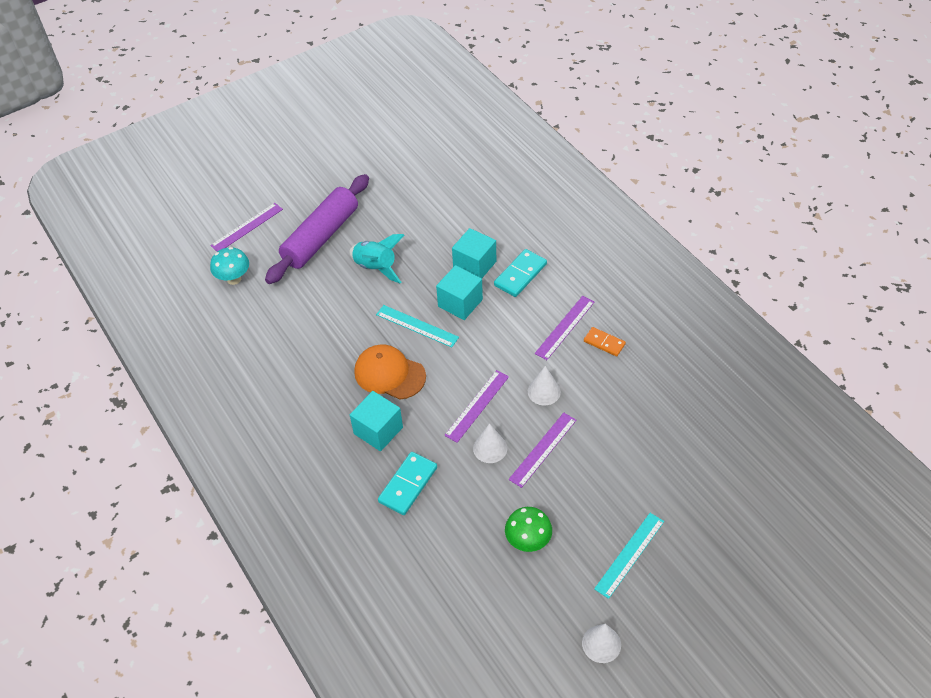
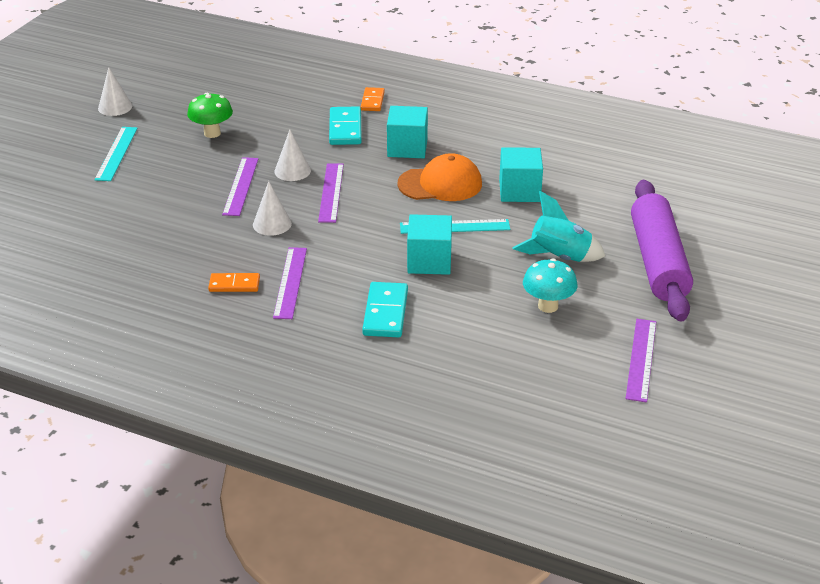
camera: 145 degrees right, 15 degrees down
(234, 279) = (691, 194): turquoise mushroom -> turquoise mushroom (548, 306)
(247, 227) = (751, 239): purple ruler -> purple ruler (641, 359)
(353, 515) = (372, 101): none -> orange domino
(474, 265) = (449, 302): turquoise cube -> turquoise cube (519, 191)

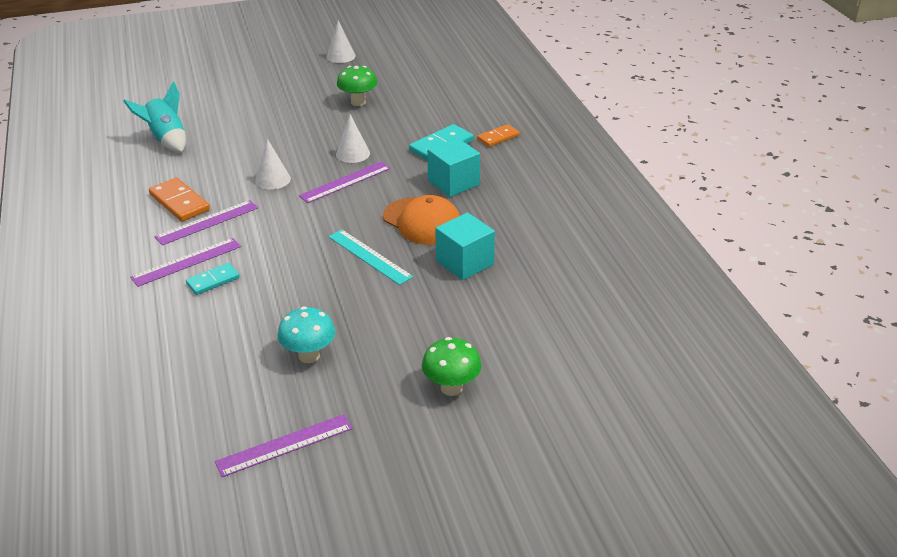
camera: 50 degrees right, 0 degrees up
(116, 153) = (285, 84): turquoise ruler -> none
(234, 285) = (179, 202): orange domino -> orange domino, size x1.53
(240, 186) = (305, 145): purple ruler -> purple ruler (186, 262)
(385, 313) = (213, 281): turquoise domino -> turquoise domino, size x0.65
(429, 261) = (305, 268): turquoise cube -> none
(559, 258) = (389, 329): turquoise rocket -> turquoise rocket (166, 140)
(658, 262) = (451, 388): purple rolling pin -> green mushroom

